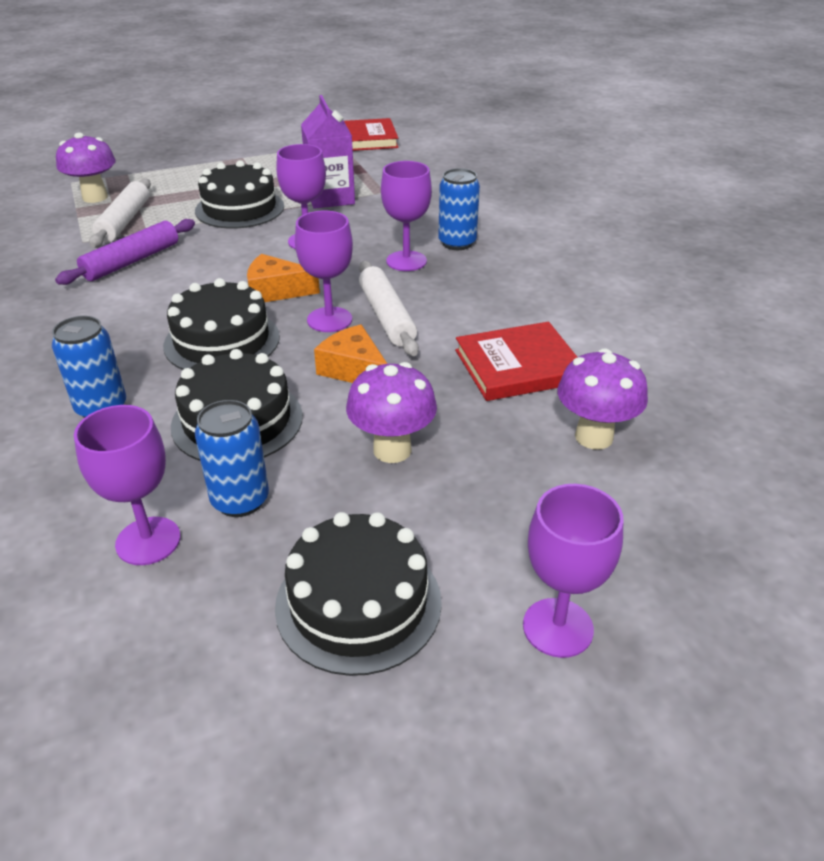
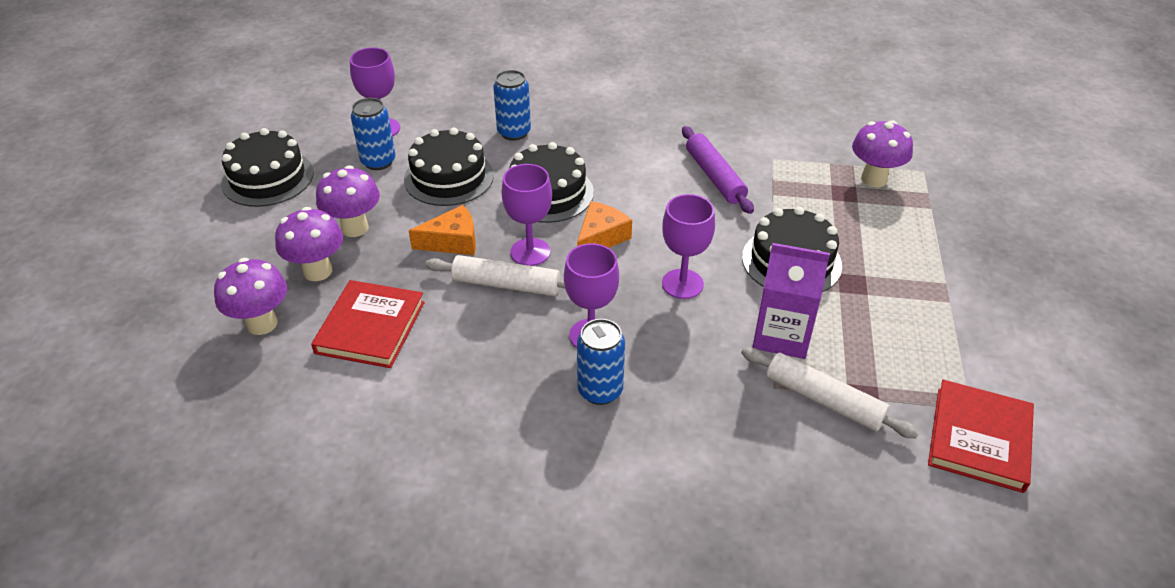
camera: 120 degrees right, 5 degrees up
(124, 221) = (803, 186): white rolling pin -> white rolling pin (823, 400)
(486, 440) = (318, 271): none -> purple mushroom
(558, 627) = (175, 233): purple goblet -> none

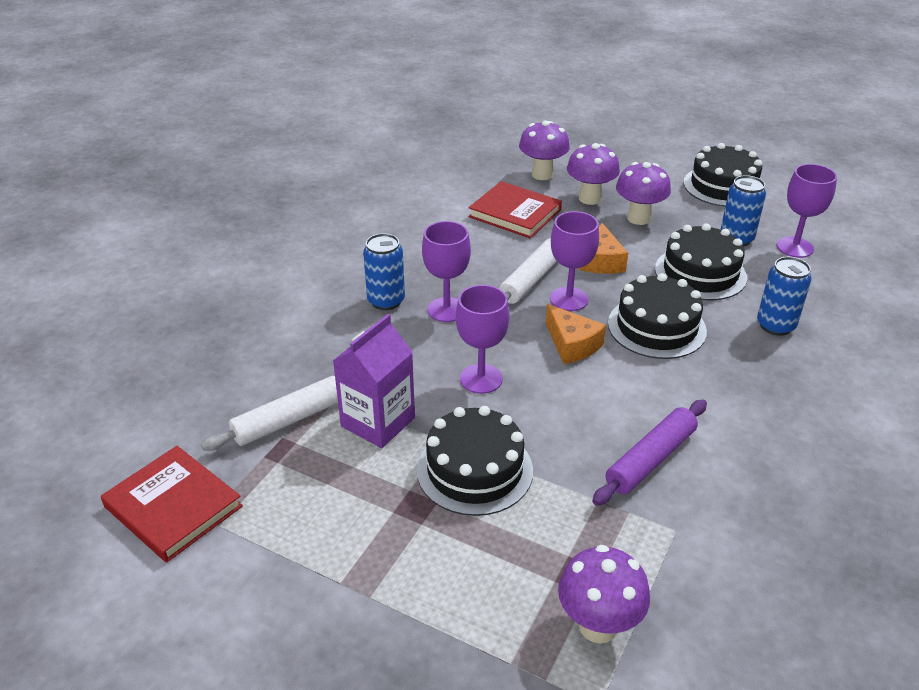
camera: 110 degrees right, 5 degrees down
(714, 176) = (650, 459): purple rolling pin -> purple rolling pin turned 45 degrees counterclockwise

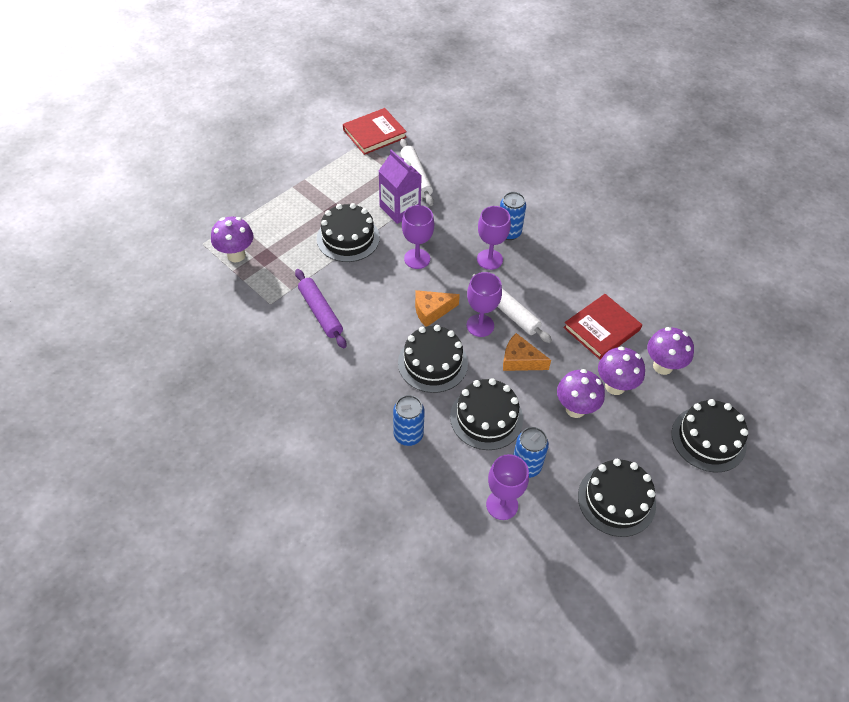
camera: 105 degrees right, 15 degrees up
(612, 147) = (708, 439): none -> black cake

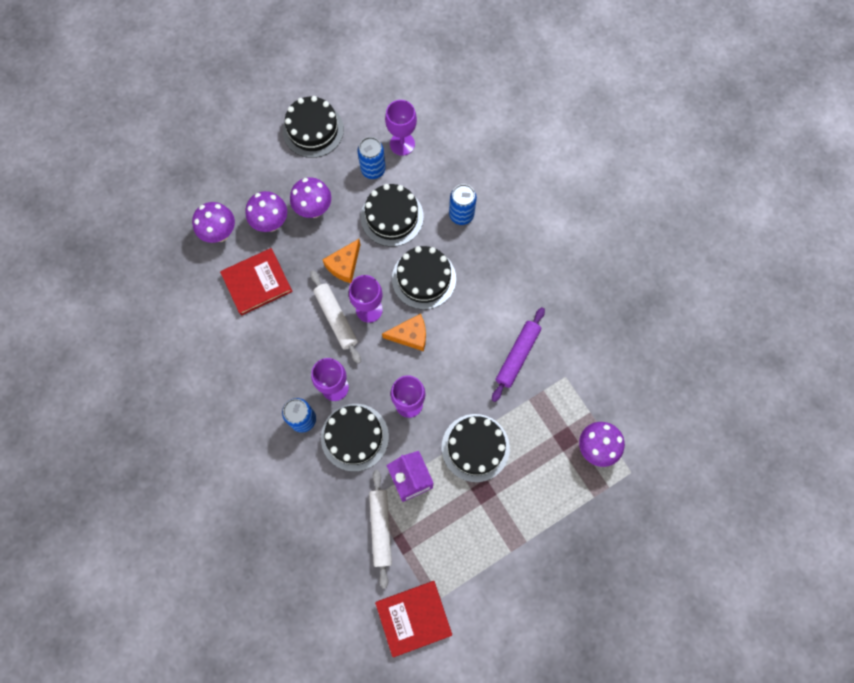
camera: 165 degrees left, 20 degrees up
(320, 312) = (517, 356): purple rolling pin -> purple rolling pin turned 45 degrees clockwise
(520, 360) = (344, 265): orange cheese -> orange cheese turned 90 degrees clockwise
(708, 439) = (216, 162): black cake -> black cake (354, 437)

